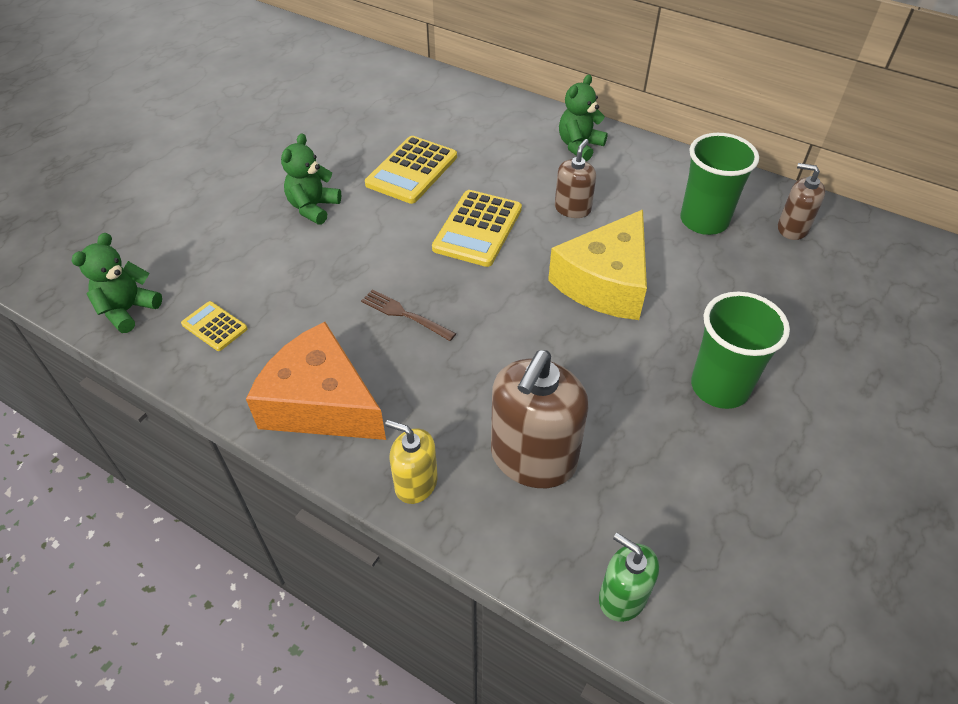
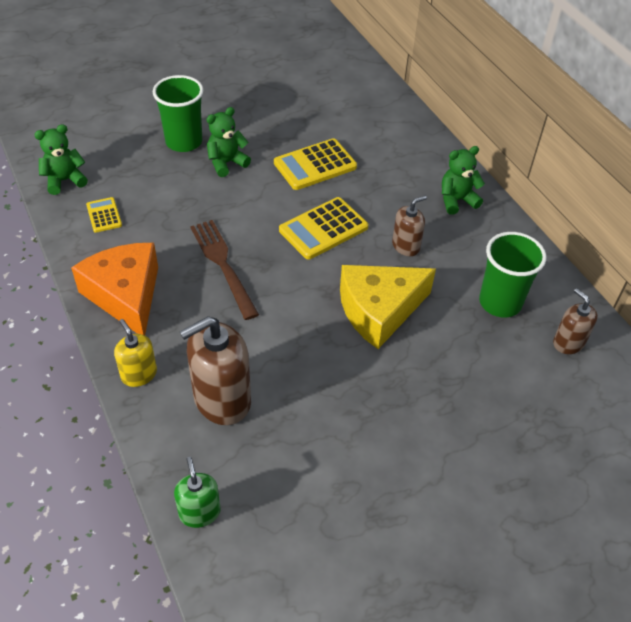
camera: 30 degrees right, 0 degrees up
(405, 315) = (223, 265): brown fork -> brown fork, size x1.68
(719, 387) = (391, 424): green cup -> green cup (184, 142)

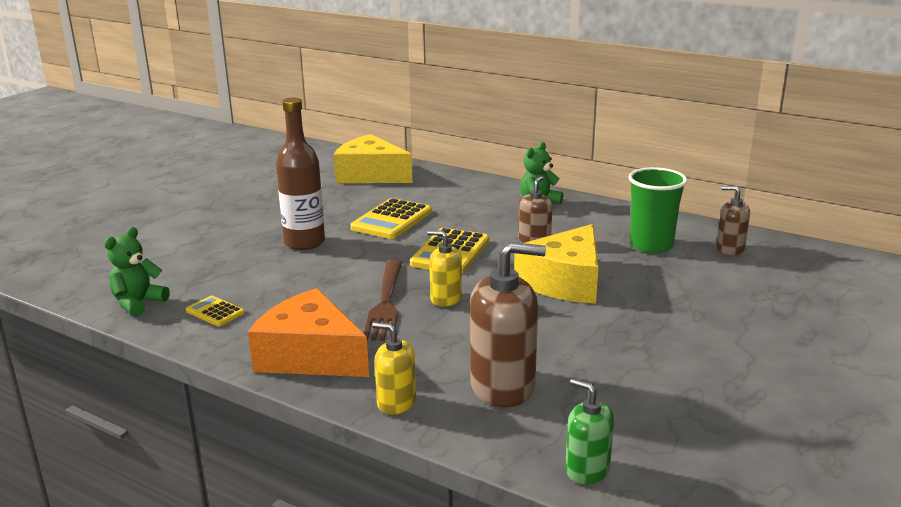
camera: 30 degrees left, 25 degrees down
(184, 142) = (243, 242): green cup -> none
(222, 399) = (503, 386): brown soap dispenser -> brown soap dispenser turned 120 degrees counterclockwise
(223, 265) = (386, 303): brown fork -> brown fork turned 120 degrees counterclockwise
(226, 163) = (304, 242): green teddy bear -> brown bottle
(269, 283) = (445, 298): none -> yellow soap dispenser
(351, 95) = (370, 175): none -> yellow cheese

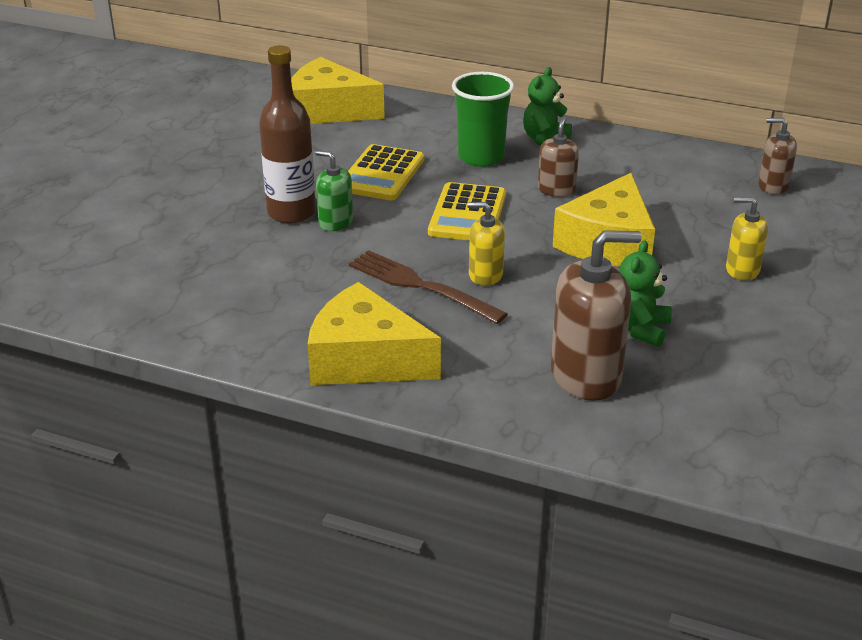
camera: 10 degrees left, 10 degrees up
(138, 303) = (133, 311): green teddy bear -> green teddy bear (639, 329)
(215, 312) = (230, 314): yellow calculator -> none
(310, 356) = (365, 359): orange cheese -> yellow cheese
(386, 303) = (421, 286): brown fork -> brown fork turned 135 degrees clockwise
(396, 402) = (482, 406): yellow soap dispenser -> yellow soap dispenser (742, 270)
(587, 469) = (701, 459): green soap dispenser -> green soap dispenser (335, 222)
(651, 245) = (687, 188): green cup -> green cup (481, 157)

